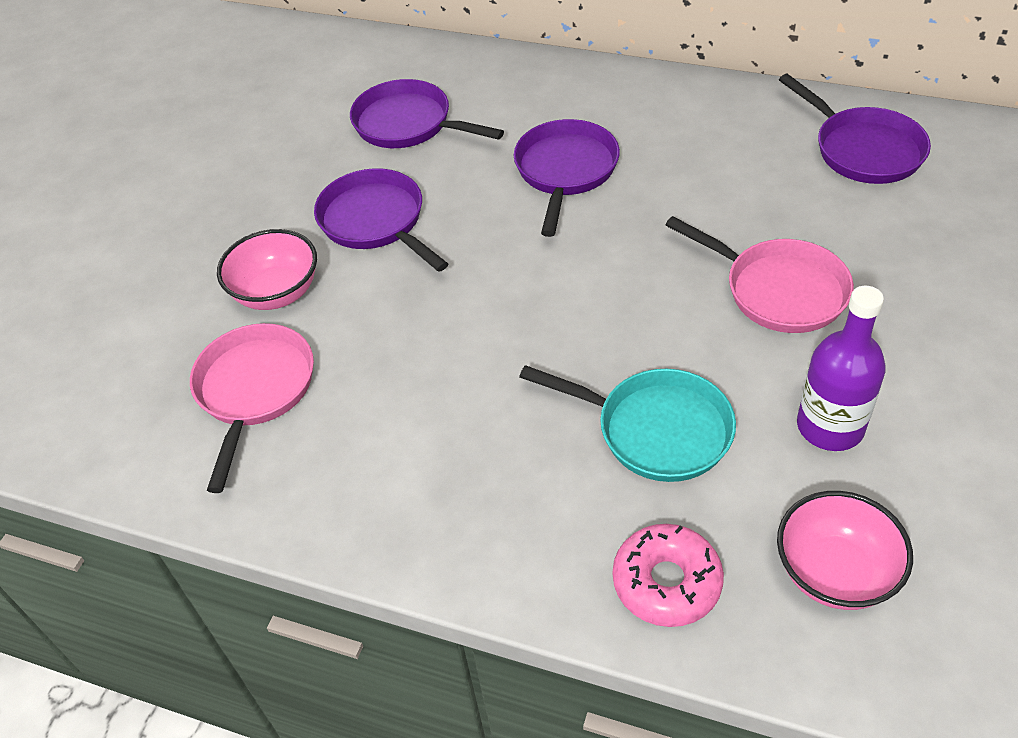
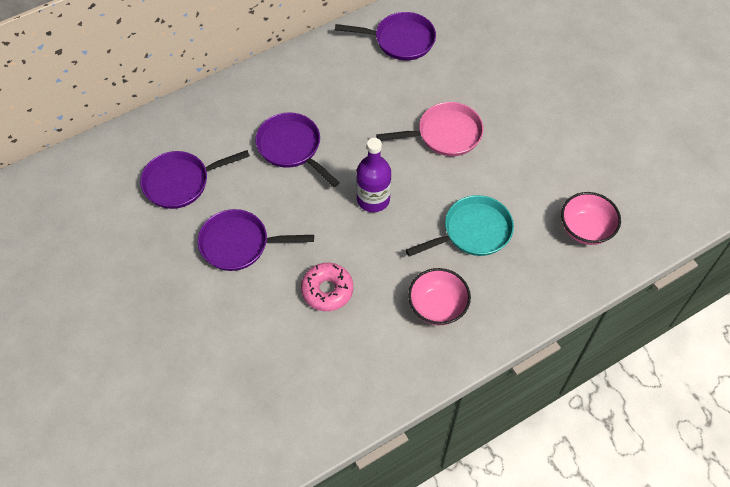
camera: 55 degrees left, 10 degrees up
(254, 390) = (300, 365): pink pan -> none
(277, 293) = (243, 317): pink bowl -> pink bowl (437, 307)
(666, 582) = (544, 283): pink donut -> pink donut (327, 290)
(830, 426) = (525, 176): purple bottle -> purple bottle (373, 199)

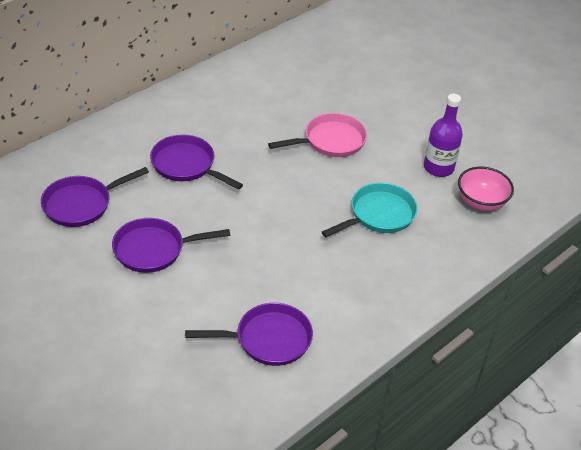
camera: 15 degrees left, 15 degrees down
(327, 290) = (252, 278): pink donut -> none
(373, 199) = (277, 199): purple bottle -> purple bottle (438, 168)
(400, 40) = (268, 72): purple pan -> purple pan (268, 339)
(437, 307) = (362, 279): pink bowl -> none

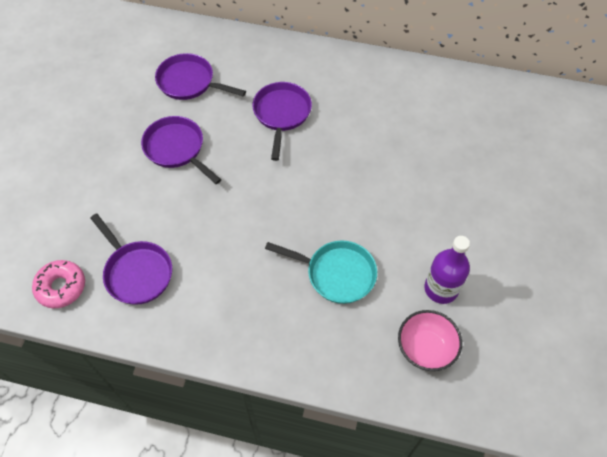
camera: 60 degrees right, 15 degrees up
(236, 403) = (61, 287): none -> pink donut
(330, 141) = (398, 189): pink pan -> none

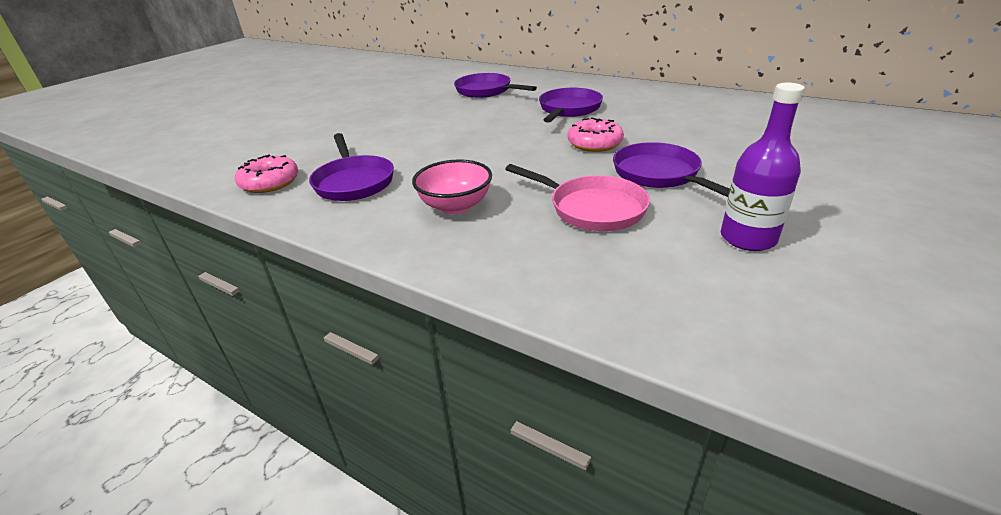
camera: 20 degrees right, 25 degrees down
(177, 149) = (451, 119): purple pan -> purple pan (659, 174)
(318, 176) = (594, 143): none -> pink donut
(336, 274) = (592, 208): turquoise pan -> pink pan
(425, 348) = (715, 292): pink bowl -> pink bowl (455, 206)

